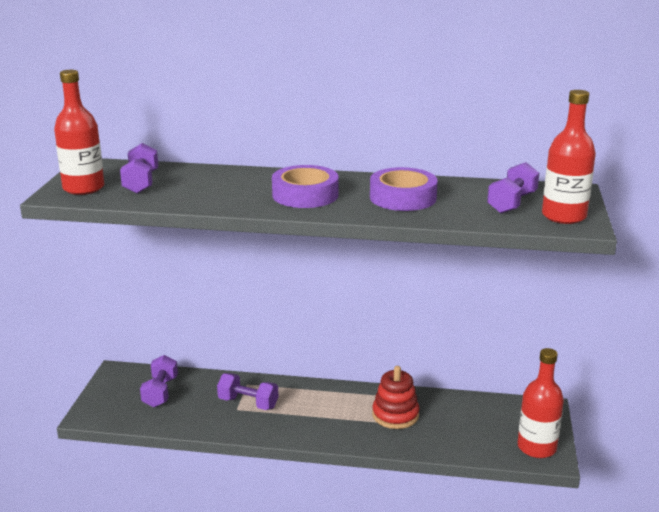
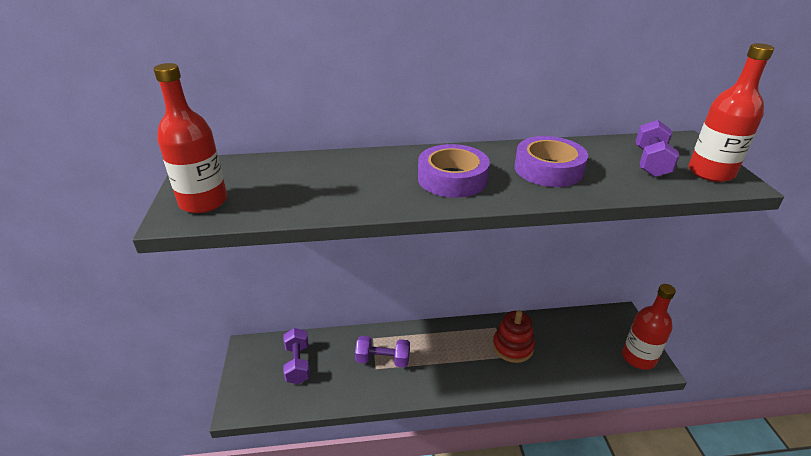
camera: 15 degrees left, 10 degrees up
(141, 183) = (267, 185): purple dumbbell -> none

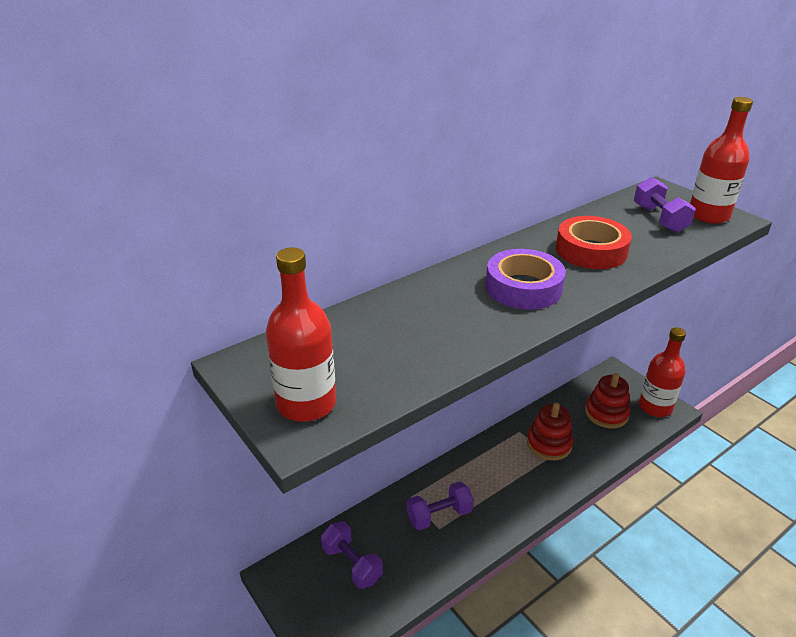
camera: 30 degrees left, 0 degrees up
(548, 169) = (591, 250): purple tape -> red tape
(585, 344) = (606, 413): none -> red stacking toy

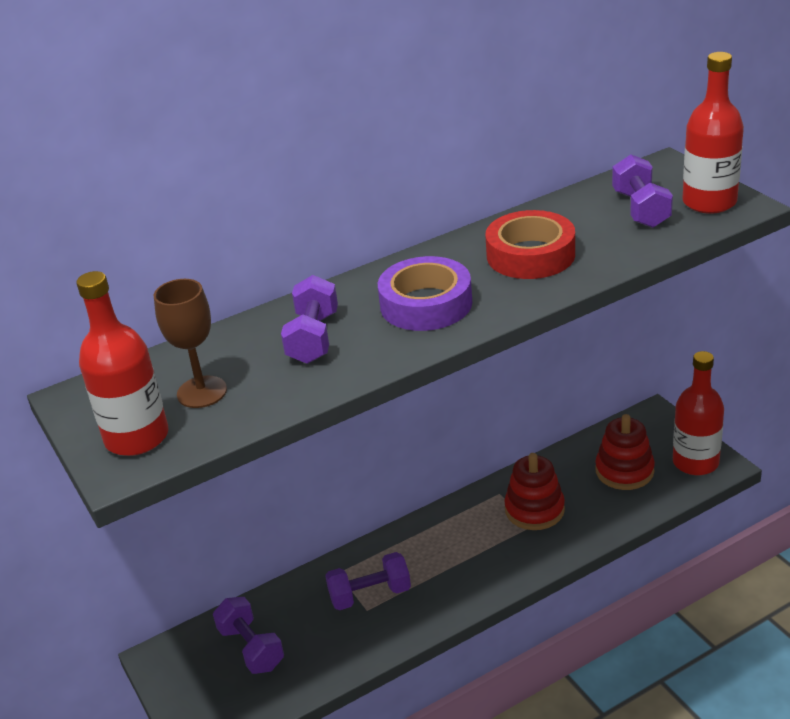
camera: 10 degrees right, 0 degrees up
(355, 361) = (202, 392): none -> brown goblet
(439, 314) = (313, 338): none -> purple dumbbell

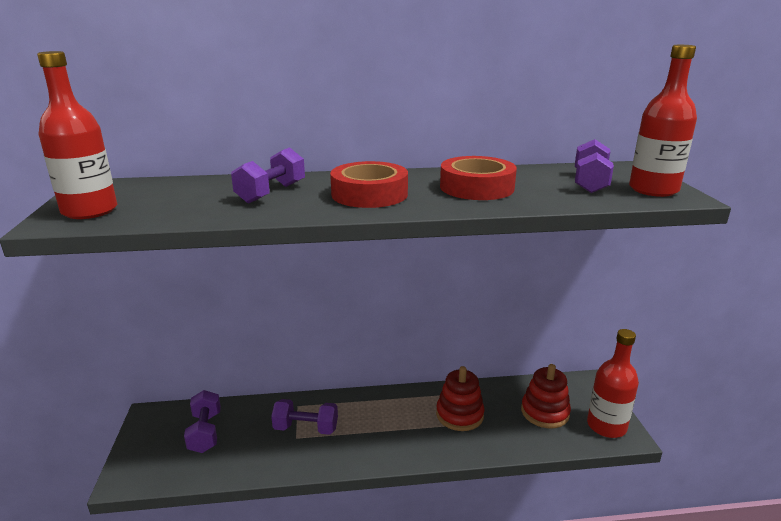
camera: 20 degrees right, 10 degrees down
(202, 392) = (164, 200): brown goblet -> none
(426, 304) = (369, 194): purple tape -> red tape

